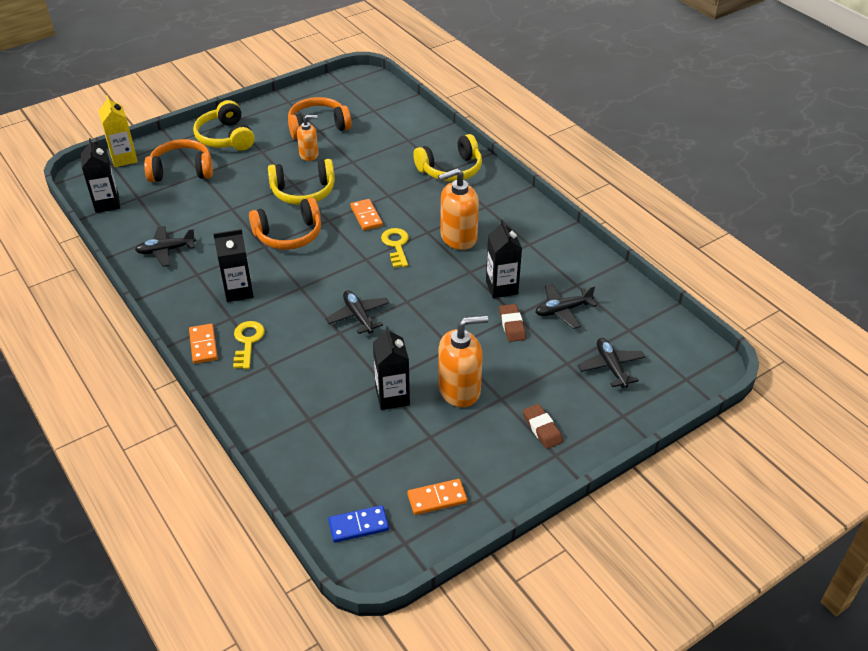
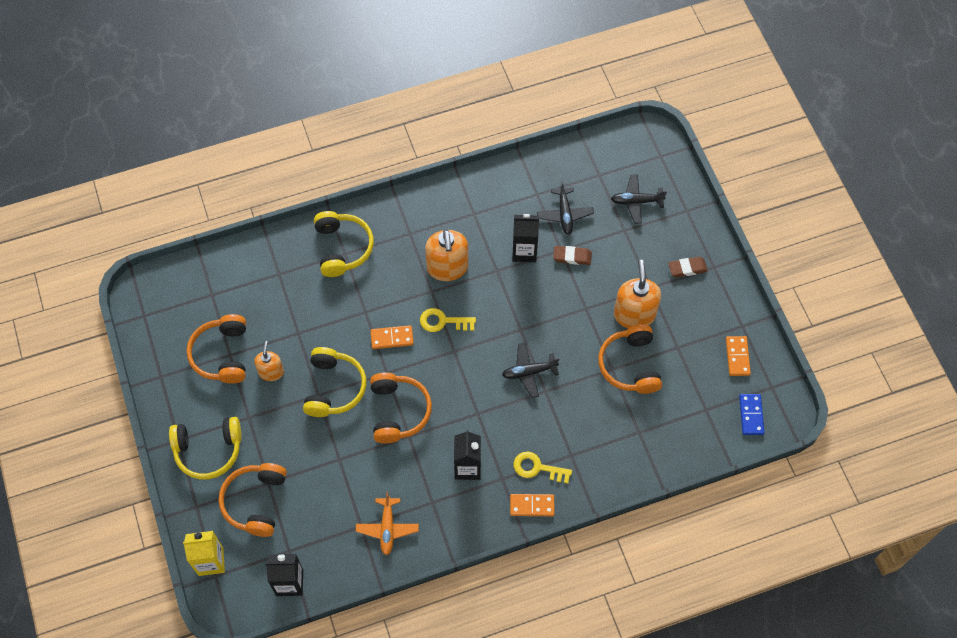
camera: 75 degrees left, 20 degrees up
(166, 250) = (387, 528): black plane -> orange plane
(392, 397) = (630, 365): black carton -> orange headphones

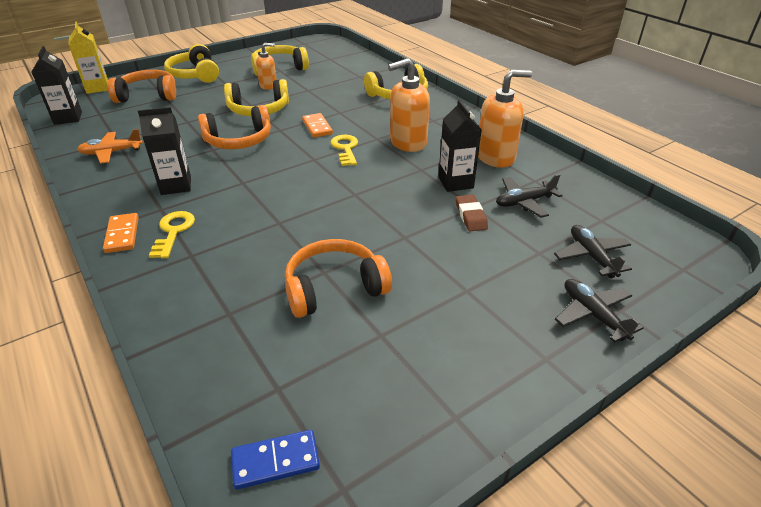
camera: 75 degrees right, 25 degrees down
(222, 354) = (279, 68): orange headphones -> yellow headphones
(529, 372) = (301, 207): black plane -> black plane (593, 315)
(634, 314) = (415, 280): orange soap dispenser -> orange soap dispenser (495, 157)
(687, 268) = (522, 325): brown eraser -> none
(737, 357) = (390, 419): orange domino -> none

